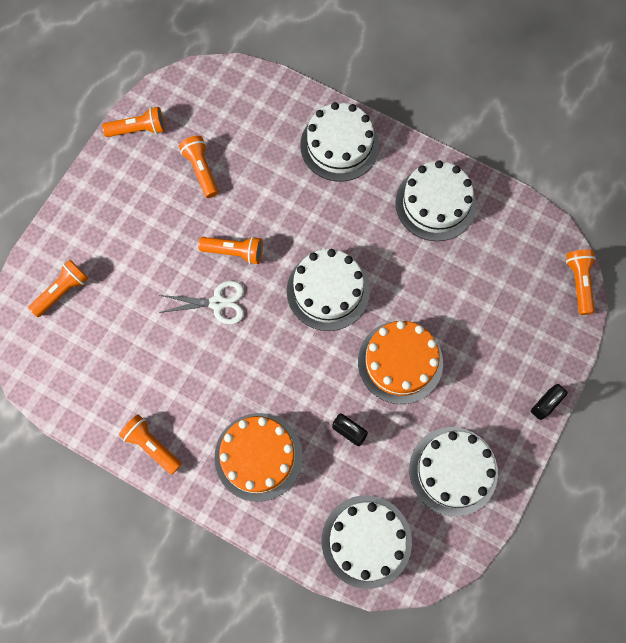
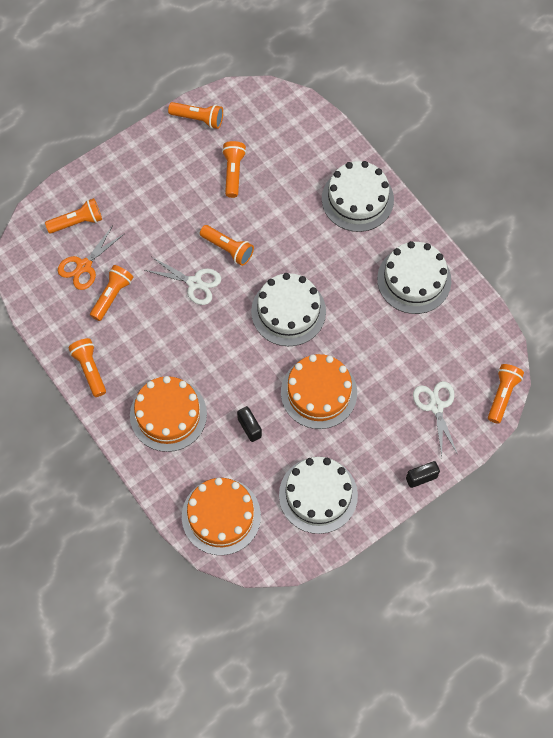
camera: 25 degrees right, 5 degrees down
(92, 336) = (84, 266): none -> orange scissors
(137, 354) = (112, 295): none -> orange flashlight
(366, 541) = (221, 516): white cake -> orange cake
(522, 323) = (436, 406): none -> white scissors

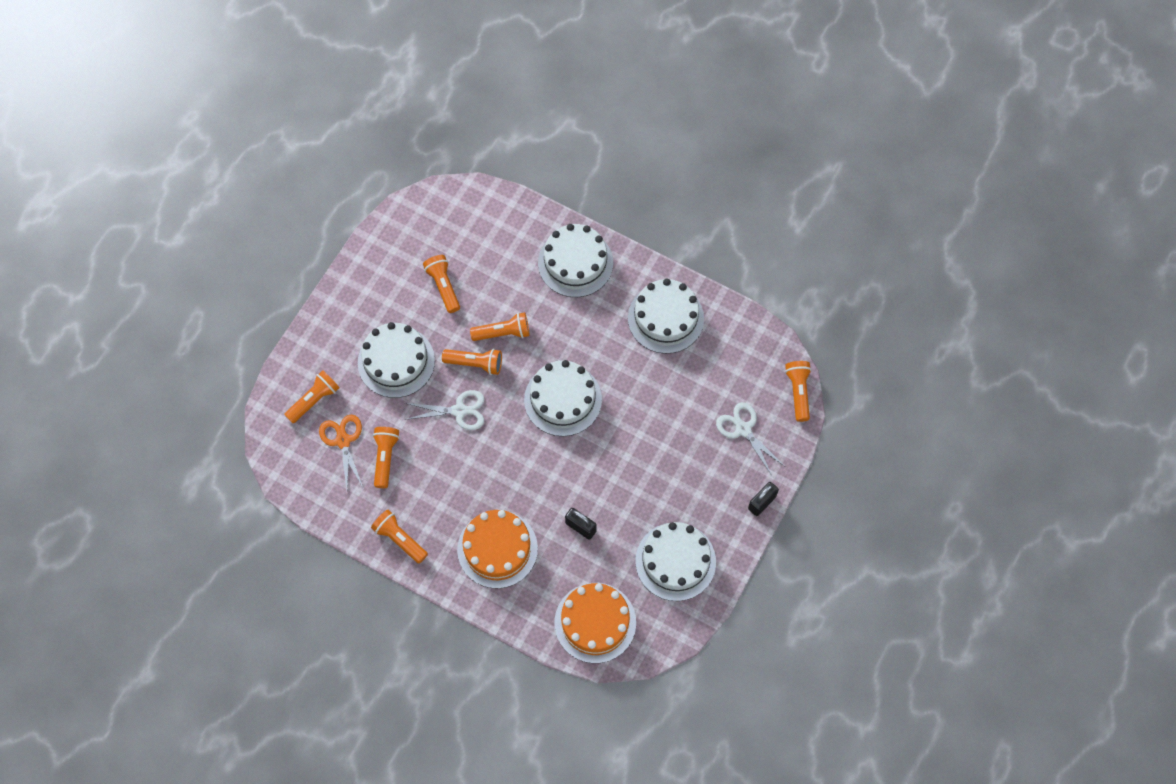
camera: 25 degrees left, 0 degrees up
(84, 266) = (343, 441): orange scissors -> orange scissors turned 150 degrees clockwise
(161, 218) = (396, 361): none -> white cake
(198, 119) = (383, 248): orange flashlight -> orange flashlight (503, 333)
(319, 392) = (629, 464): orange cake -> none

